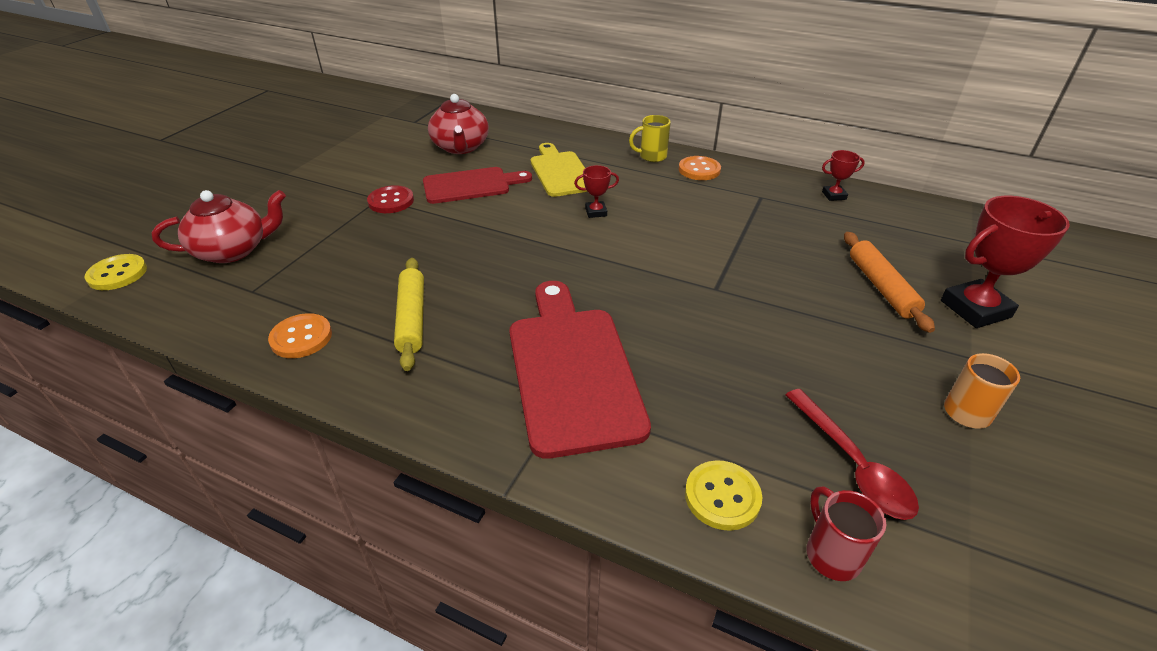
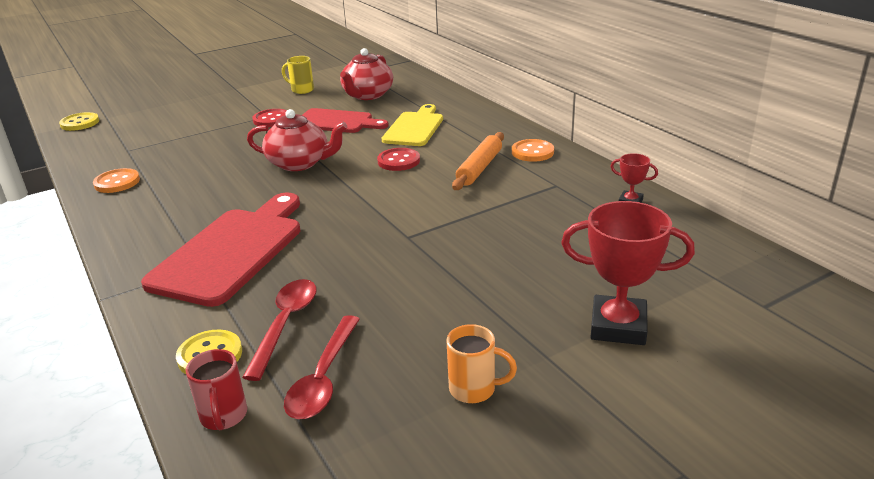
camera: 35 degrees right, 10 degrees down
(233, 250) = (148, 126): red teapot -> red teapot (300, 163)
(411, 318) = (185, 191): yellow rolling pin -> none
(596, 212) = (398, 161): red trophy -> red button
(652, 156) = (506, 133): yellow mug -> yellow mug (301, 90)
(741, 426) = (285, 324): none -> red spoon
(831, 554) = (224, 416): red mug -> red mug turned 150 degrees clockwise
(881, 287) = (553, 280): orange rolling pin -> orange rolling pin (480, 168)

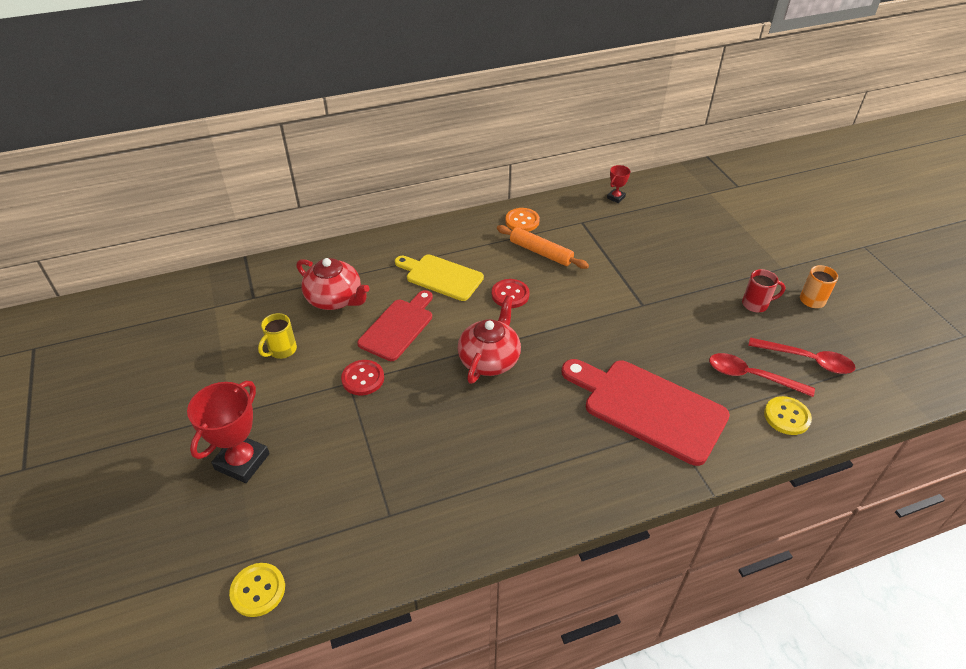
camera: 80 degrees left, 15 degrees up
(117, 182) = (481, 513): orange button -> none
(224, 416) = (846, 407): red mug -> red mug (756, 304)
(618, 326) = (755, 237): red trophy -> red trophy (242, 461)

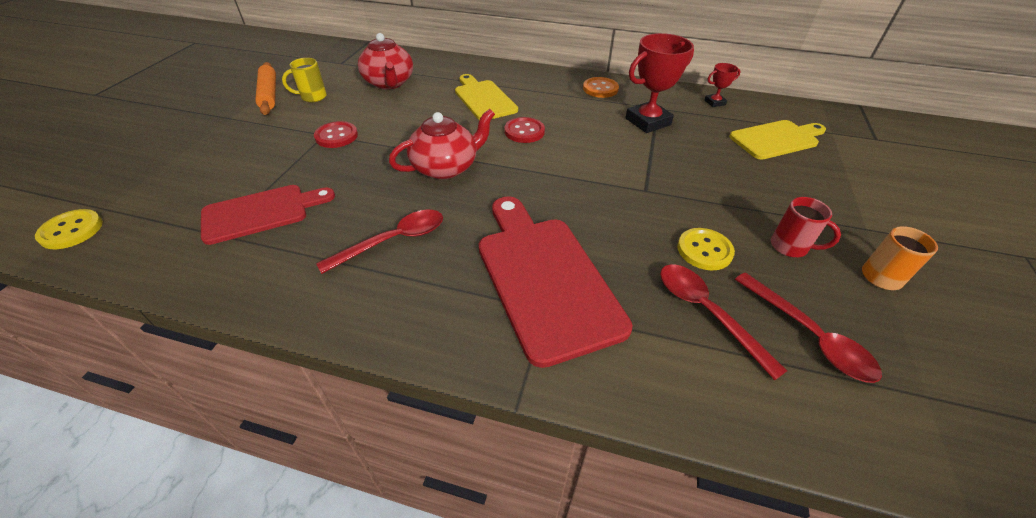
camera: 35 degrees right, 0 degrees up
(242, 461) = (192, 147): red trophy -> red trophy (648, 121)
(398, 327) = (407, 116): red cutting board -> red cutting board (261, 213)
(526, 440) = (393, 241): none -> red spoon
(541, 252) = (590, 114): orange rolling pin -> orange rolling pin (269, 94)
(682, 216) = (776, 139): none -> yellow cutting board
(786, 417) = (711, 382): yellow button -> yellow button (704, 250)

